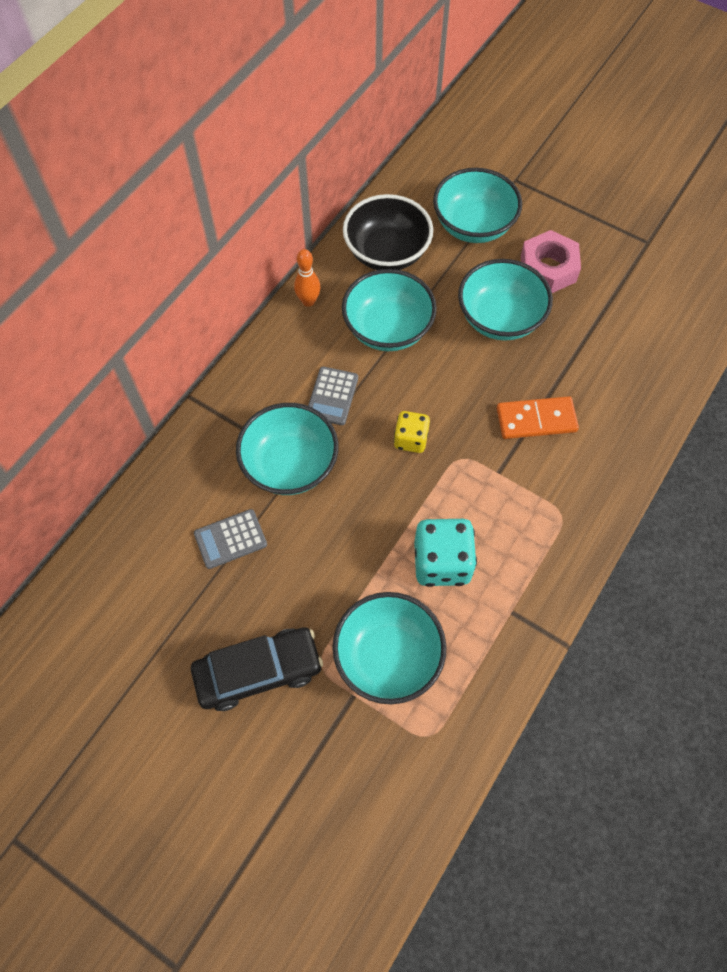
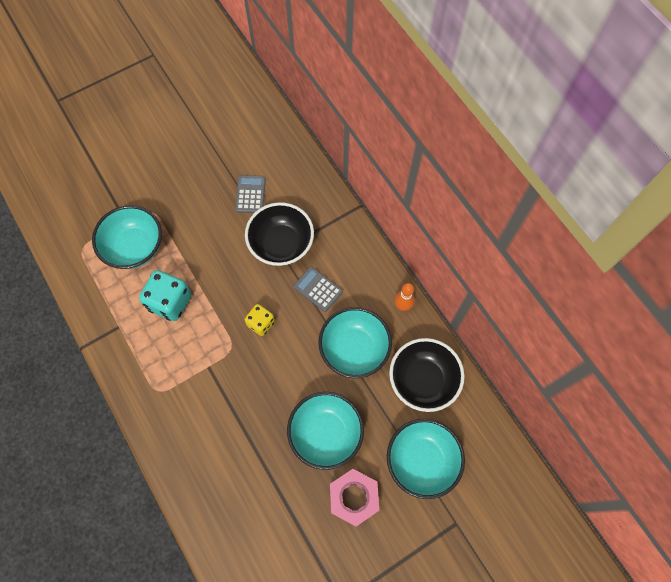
camera: 115 degrees right, 5 degrees up
(258, 672) = (166, 180): black car -> none
(290, 465) = (281, 244): turquoise bowl -> black bowl
(536, 420) = (232, 413): orange domino -> none

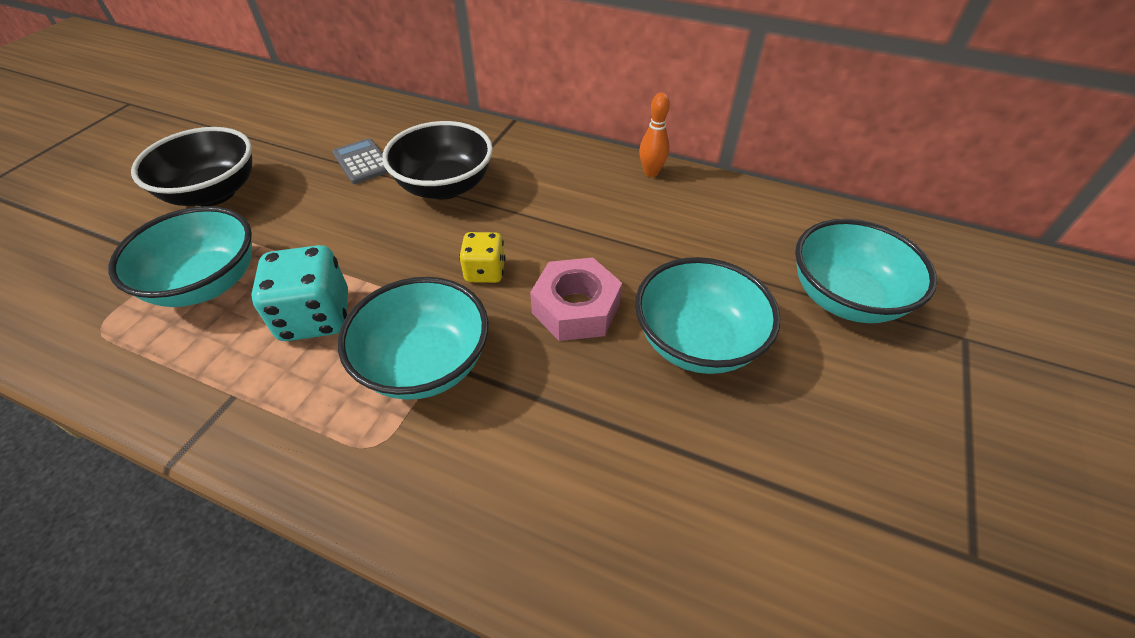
camera: 35 degrees left, 20 degrees down
(318, 289) = (533, 204): grey calculator -> none
(353, 497) = (817, 394): pink nut -> pink nut (576, 308)
(354, 349) = (637, 235): turquoise bowl -> turquoise bowl (425, 364)
(423, 380) = (749, 222): black bowl -> black bowl (213, 193)

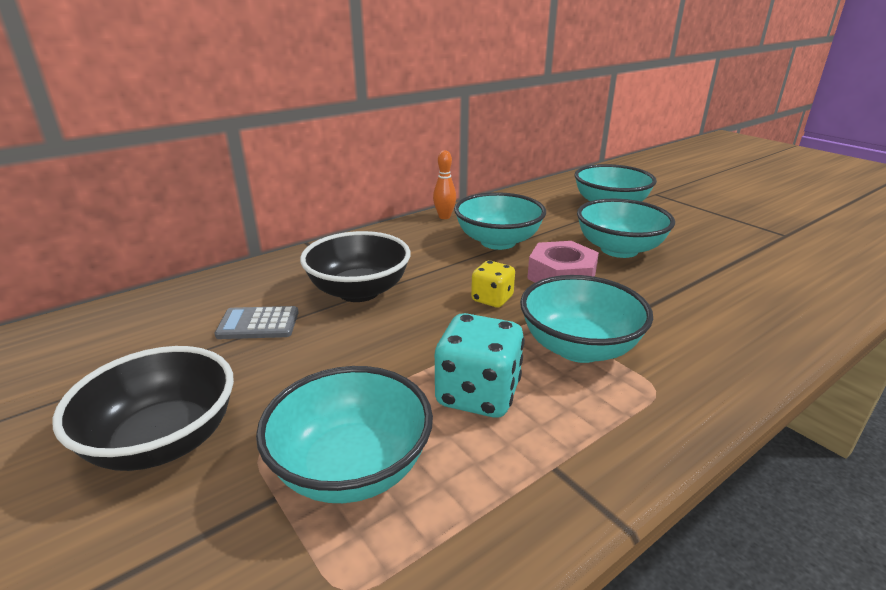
camera: 60 degrees left, 20 degrees down
(623, 232) = (498, 242): none -> turquoise bowl

